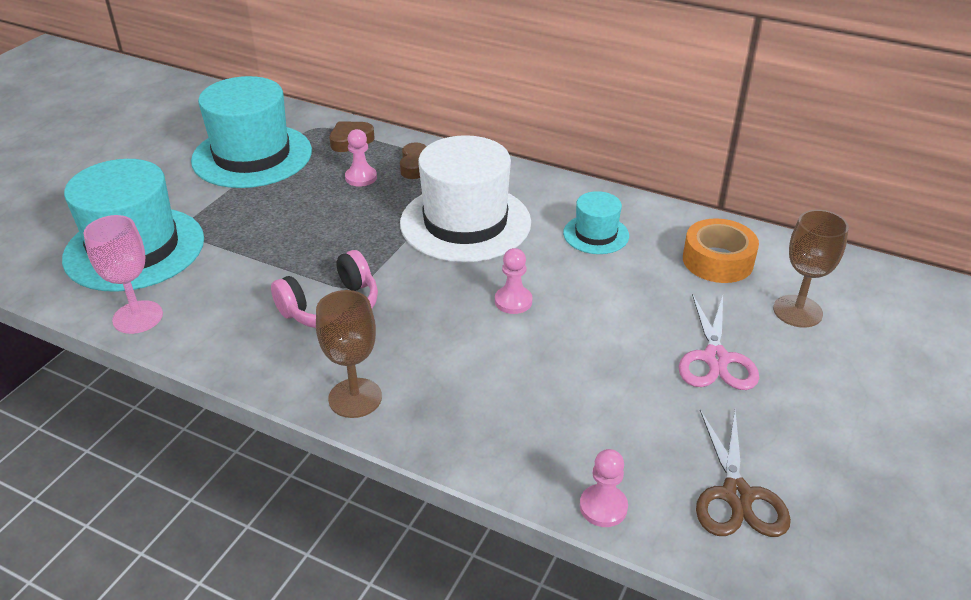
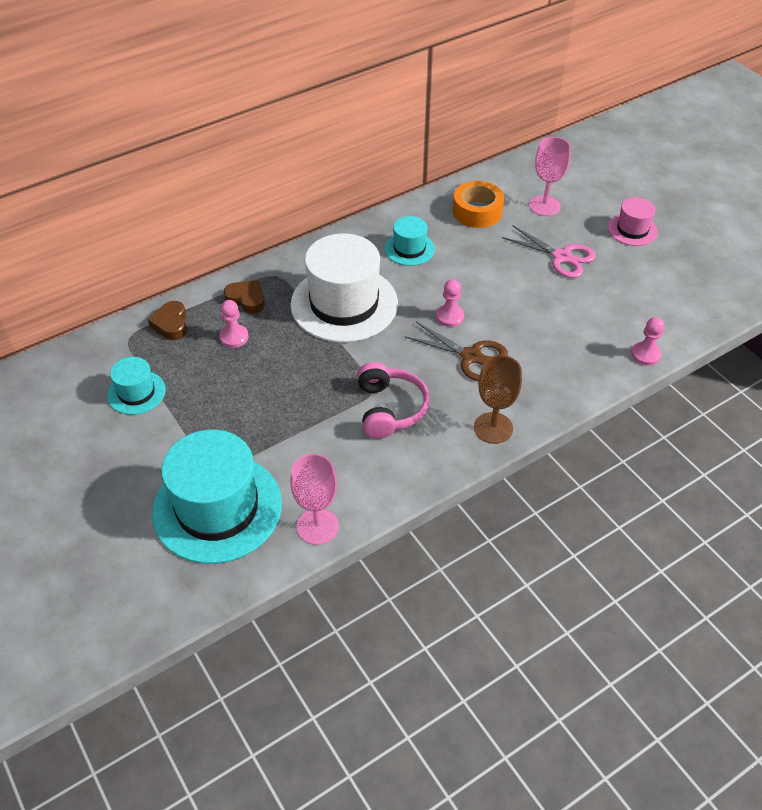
camera: 60 degrees left, 10 degrees up
(252, 156) = (136, 392): turquoise hat -> turquoise hat, size x0.49
(737, 495) = (665, 301): brown scissors -> brown scissors (471, 356)
(797, 311) = (544, 206): brown goblet -> pink goblet
(853, 411) = (632, 230): none -> pink hat

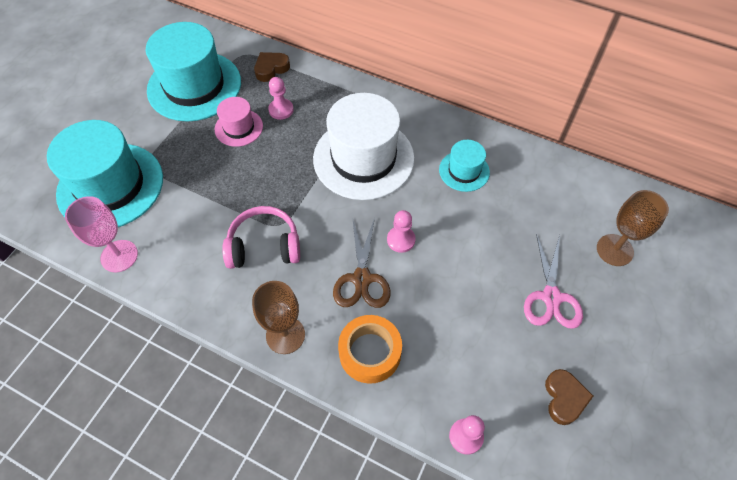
camera: 60 degrees right, 10 degrees up
(136, 392) = (194, 86): turquoise hat -> turquoise hat, size x2.03
(246, 299) = (325, 97): brown heart -> brown heart (564, 398)
(389, 409) = (264, 246): pink headphones -> pink headphones turned 150 degrees counterclockwise
(477, 212) = (556, 198): orange tape -> orange tape (370, 352)
(544, 206) = (614, 250): pink goblet -> brown goblet
(632, 230) = (649, 348): pink hat -> pink hat (239, 127)

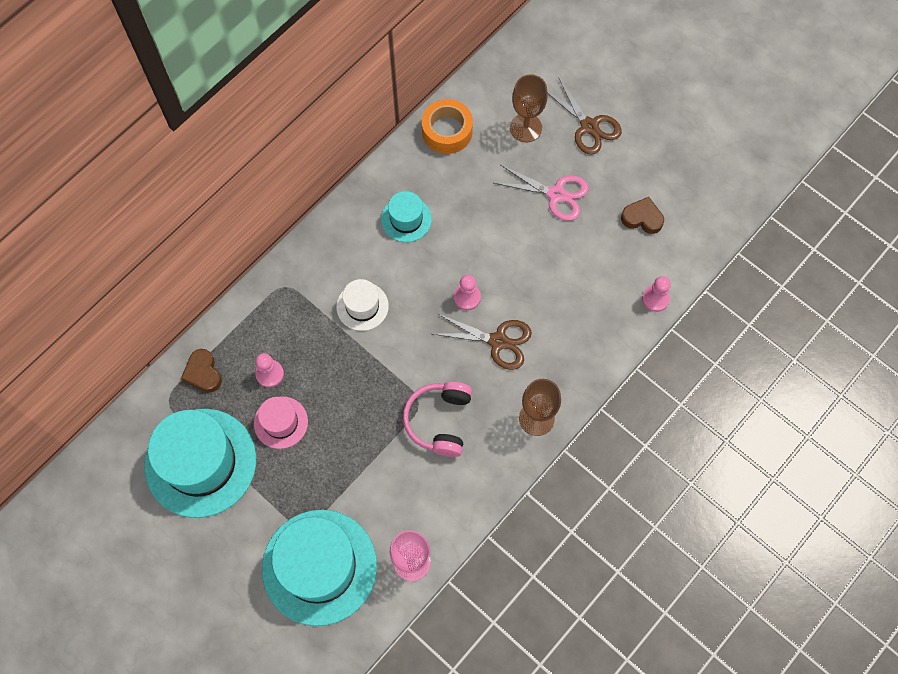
camera: 75 degrees left, 10 degrees up
(363, 158) = (362, 306): white hat -> white hat, size x0.49
(370, 352) = (570, 352): orange tape -> orange tape (447, 131)
(651, 313) = (589, 126): none -> brown scissors

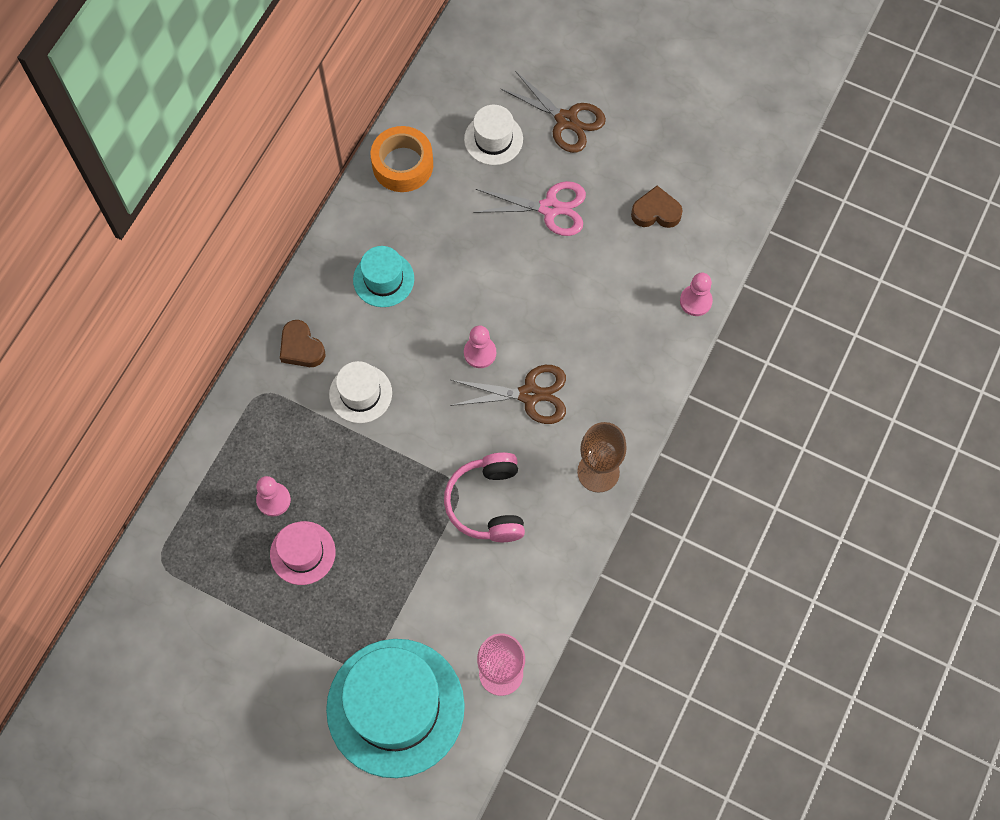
camera: 15 degrees left, 0 degrees up
(200, 462) = (221, 624): turquoise hat -> none
(203, 373) = (194, 519): brown heart -> brown heart (301, 348)
(525, 128) = (493, 139): brown goblet -> white hat

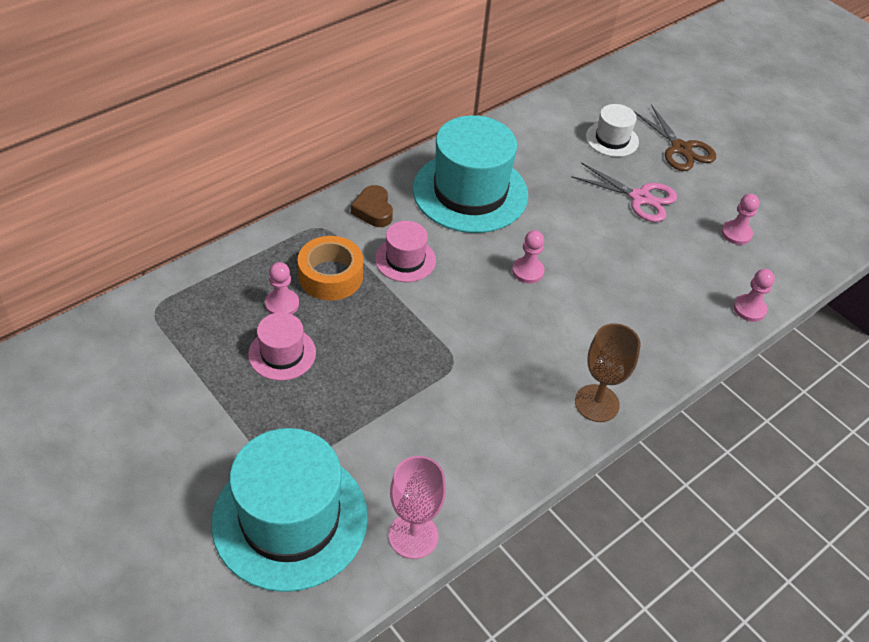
camera: 20 degrees right, 20 degrees down
(360, 393) = (405, 259): white hat -> pink hat
(383, 279) = (470, 192): turquoise hat -> turquoise hat, size x2.03
(402, 165) = (527, 129): orange tape -> orange tape (330, 276)
(487, 503) = (476, 385): pink headphones -> none
(529, 394) = (558, 318): brown scissors -> none
(656, 212) = (736, 234): brown heart -> pink pawn

